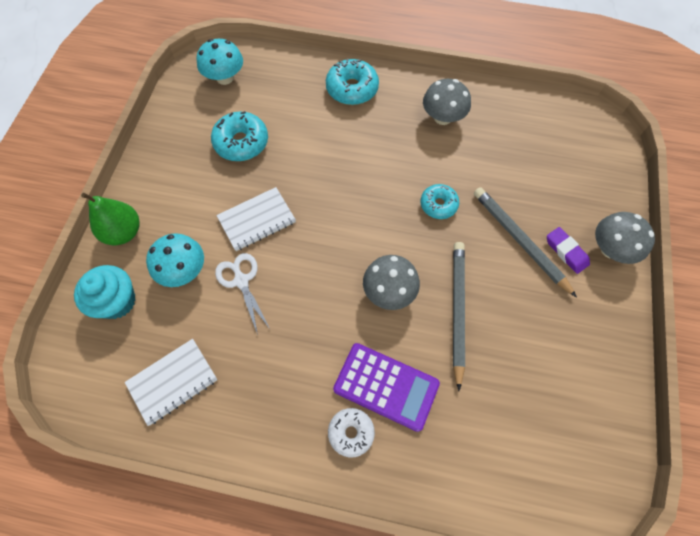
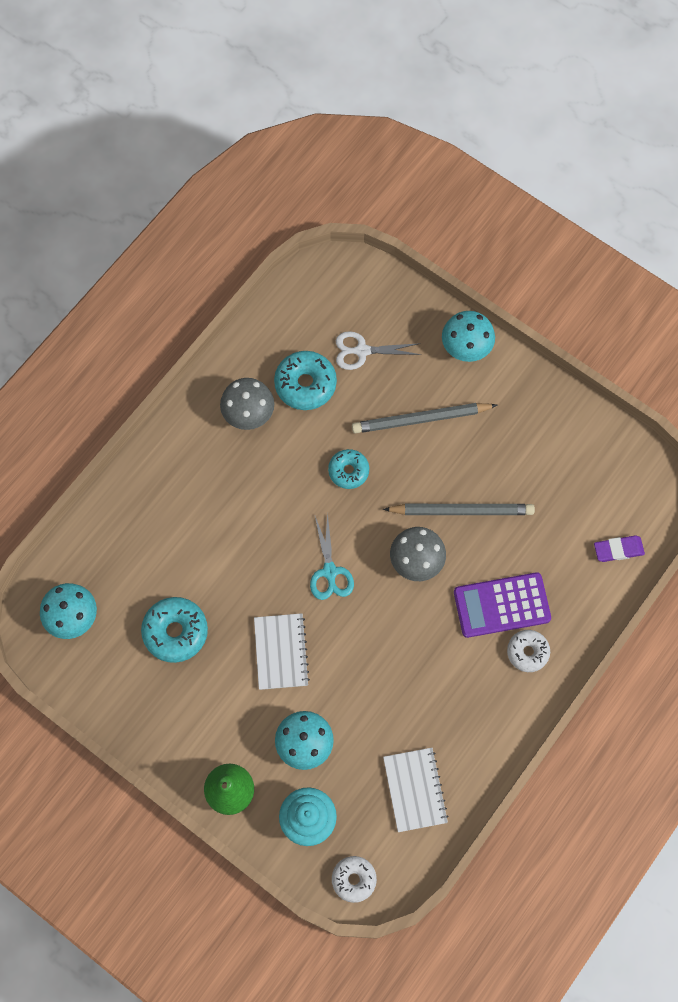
camera: 65 degrees left, 5 degrees up
(72, 362) = (354, 879): none -> white donut
(241, 280) = (342, 692): white scissors -> white scissors (361, 351)
(343, 227) = (330, 572): none -> turquoise scissors
(352, 89) = (162, 486): turquoise donut -> turquoise donut (305, 384)
(386, 386) = (501, 605): purple calculator -> purple calculator turned 150 degrees counterclockwise
(457, 310) = (462, 510): grey pencil -> grey pencil turned 150 degrees clockwise
(566, 252) = (450, 386): purple eraser -> purple eraser (618, 550)
(610, 249) = (466, 347): grey mushroom -> turquoise mushroom

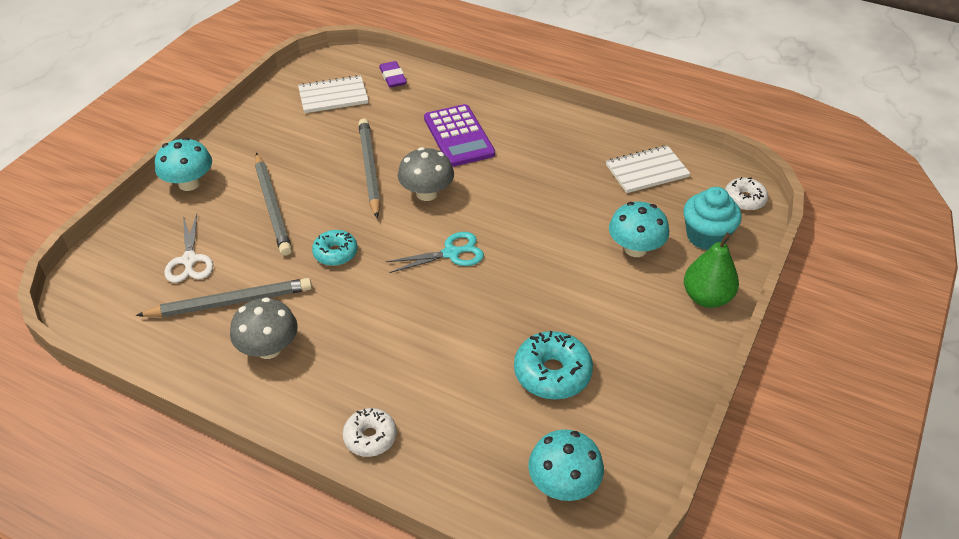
camera: 100 degrees left, 25 degrees down
(281, 652) = (548, 279): white notebook -> white notebook (333, 96)
(305, 384) = (230, 302): turquoise donut -> grey pencil
(527, 652) = (498, 118): white donut -> white donut (370, 437)

